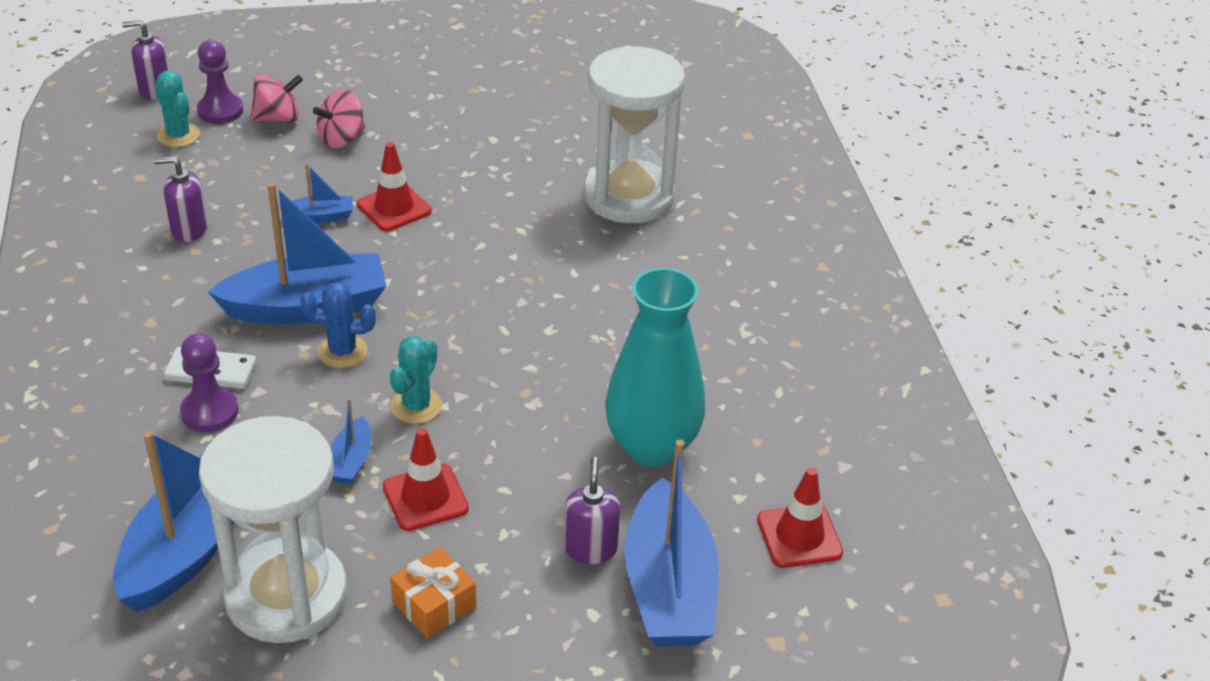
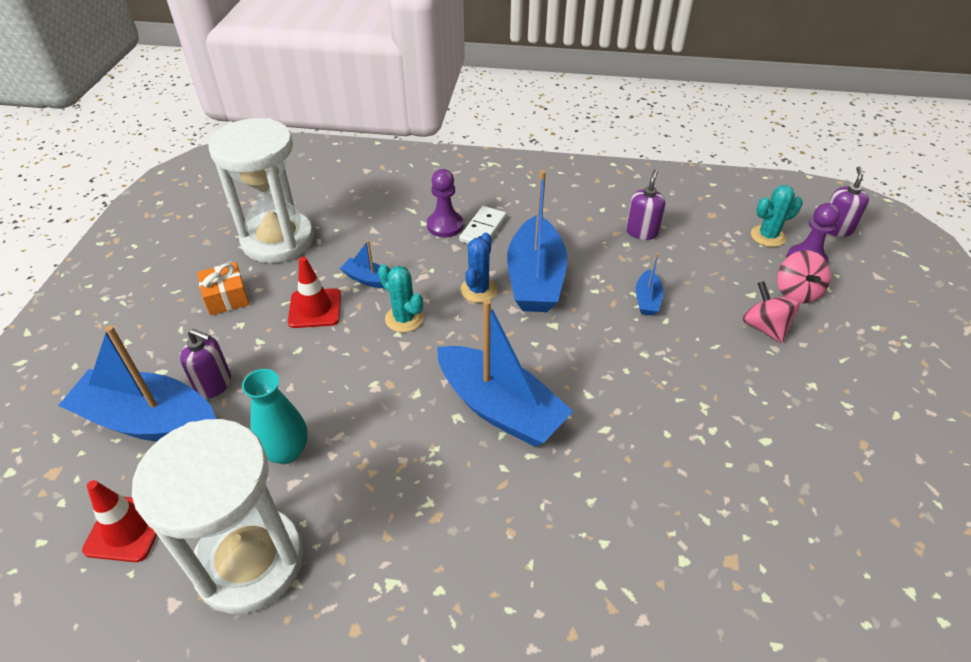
camera: 110 degrees right, 5 degrees up
(190, 546) = (338, 210): blue boat -> blue boat (500, 408)
(394, 208) = (653, 345): red traffic cone -> none
(629, 196) = (648, 541): white hourglass -> white hourglass (250, 562)
(651, 446) = (286, 451): turquoise vase -> turquoise vase, size x0.61

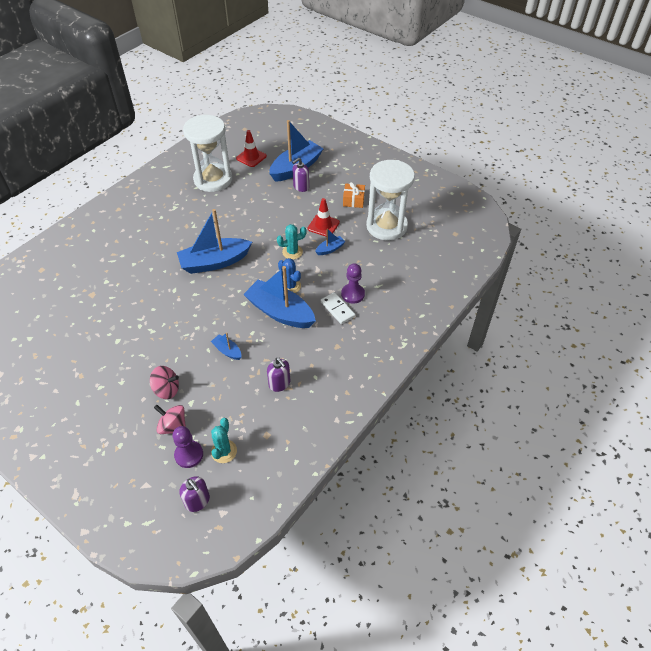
camera: 120 degrees right, 5 degrees up
(286, 451) = (249, 197): turquoise vase -> none

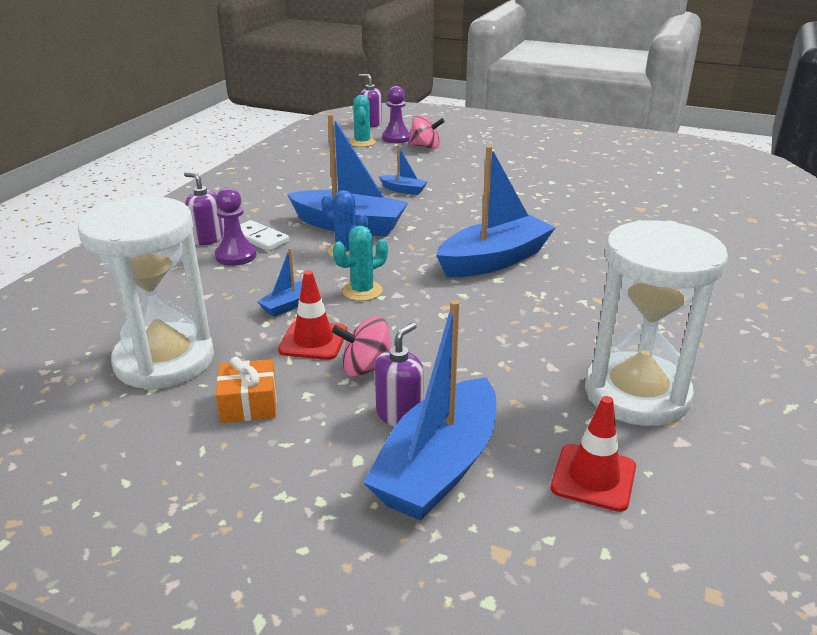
camera: 165 degrees right, 20 degrees down
(167, 390) = (453, 162): pink spinning top -> pink spinning top (366, 368)
(279, 383) = (322, 178): purple soap dispenser -> purple soap dispenser (207, 239)

